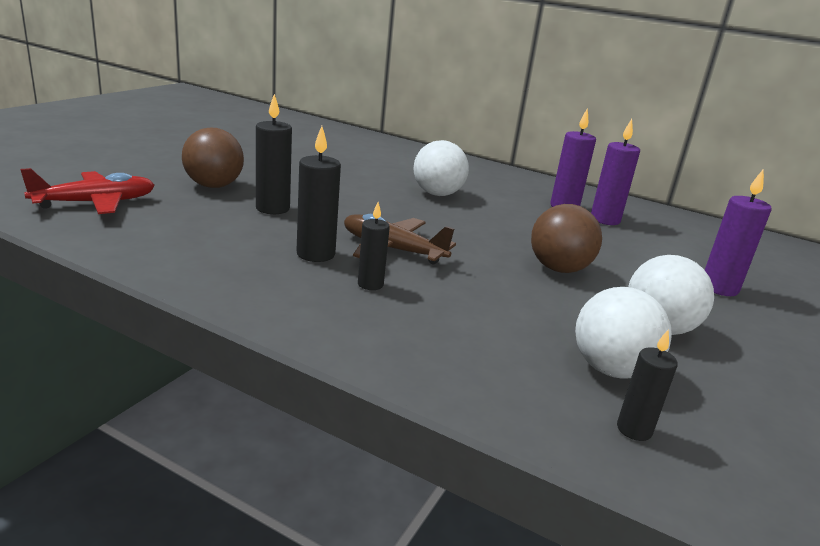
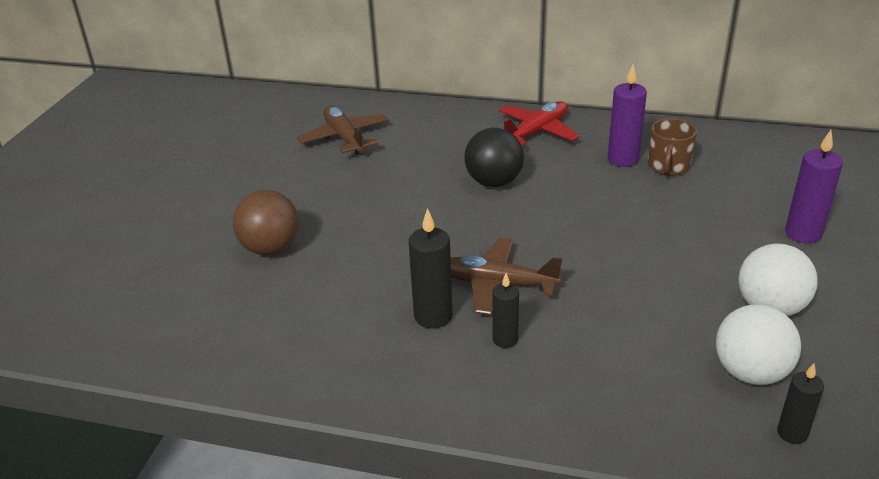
camera: 10 degrees left, 10 degrees up
(96, 203) = (177, 317): red plane -> red plane (536, 132)
(272, 208) = (351, 263): black candle -> none
(331, 147) = (344, 138): none -> brown plane
(437, 194) = (494, 182): white ball -> black ball
(558, 269) = (656, 257): brown ball -> none
(605, 220) = (668, 166): purple candle -> brown mug

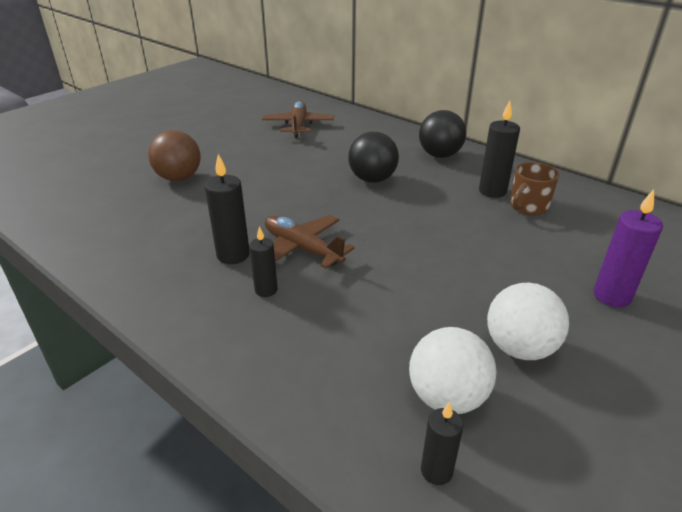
camera: 25 degrees right, 0 degrees up
(536, 132) = (439, 155): red plane -> black ball
(623, 159) = (492, 191): purple candle -> black candle

